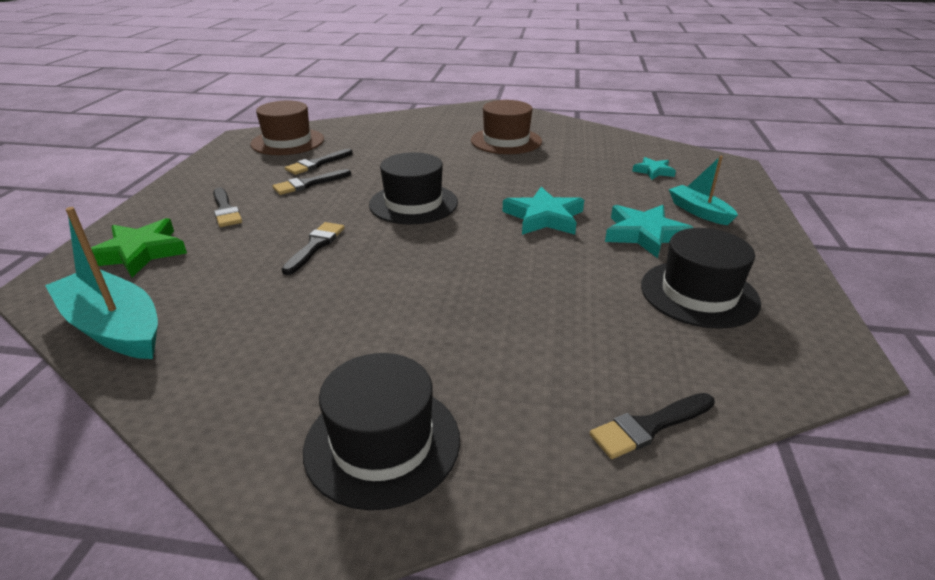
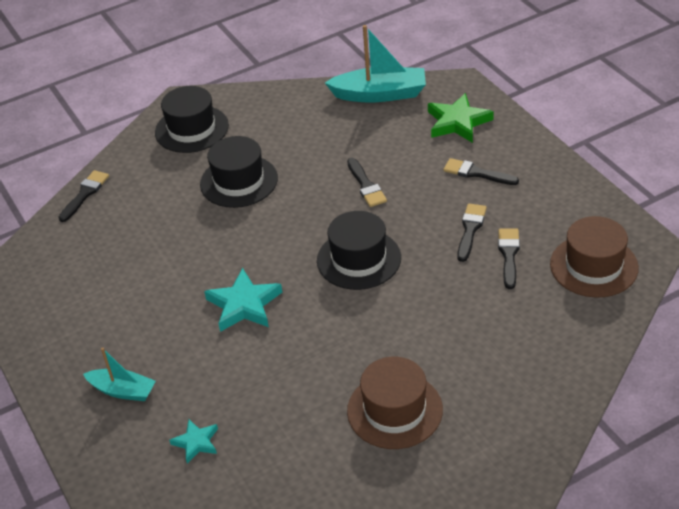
camera: 145 degrees right, 10 degrees up
(645, 234) = (153, 331): turquoise star -> none
(699, 293) = (90, 290): black hat -> black hat (239, 181)

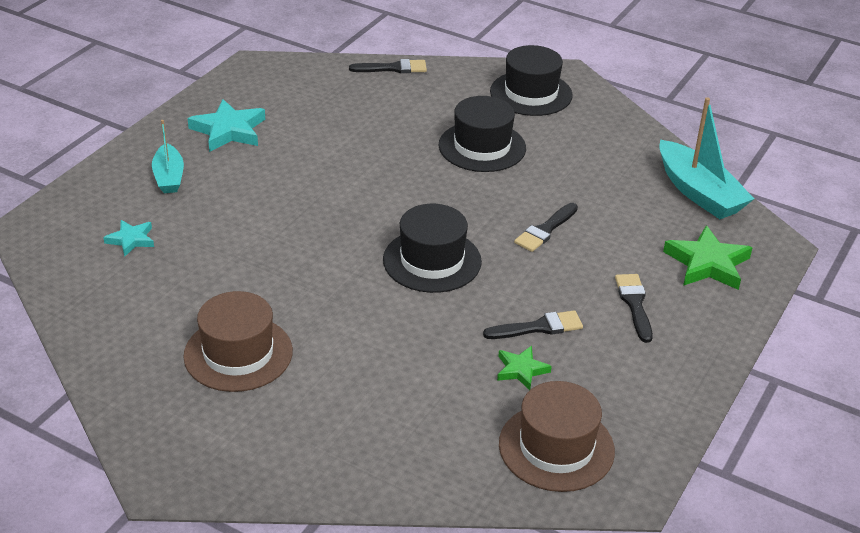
camera: 55 degrees right, 5 degrees down
(244, 305) = (317, 208): turquoise star -> turquoise star (229, 130)
(509, 255) = (521, 370): black brush -> green star

